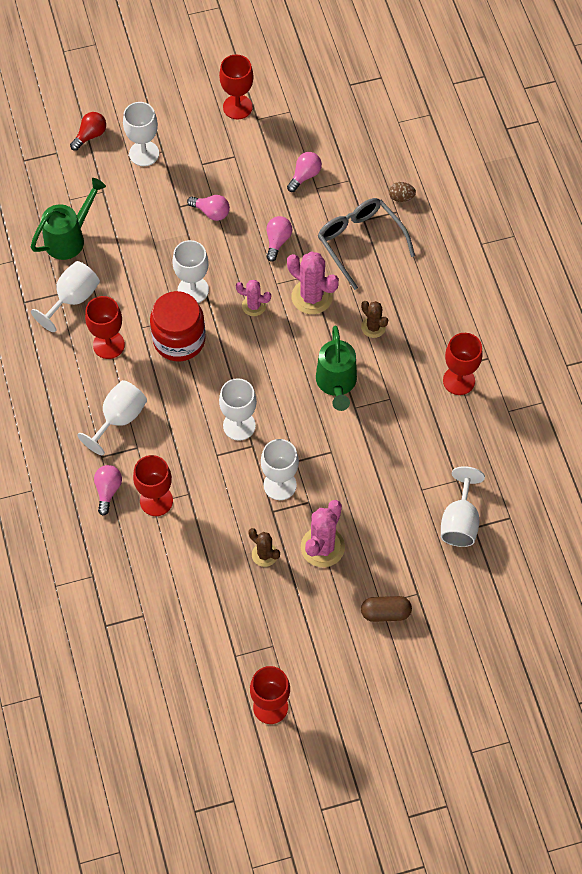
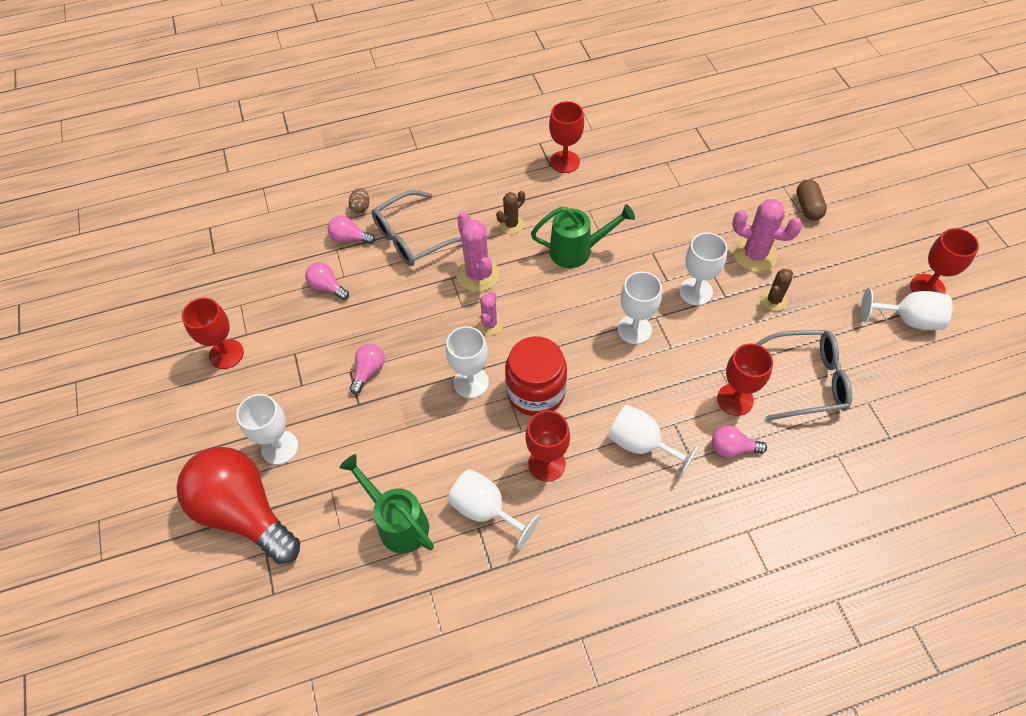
camera: 90 degrees left, 5 degrees down
(90, 135) = (244, 512): red light bulb -> red light bulb, size x2.41
(171, 566) = (806, 380): none -> grey glasses
(277, 241) = (409, 307): pink light bulb -> pink light bulb (349, 238)
(312, 297) = (477, 275): pink cactus -> pink cactus turned 60 degrees counterclockwise
(460, 522) = (707, 159): white goblet -> white goblet (907, 320)

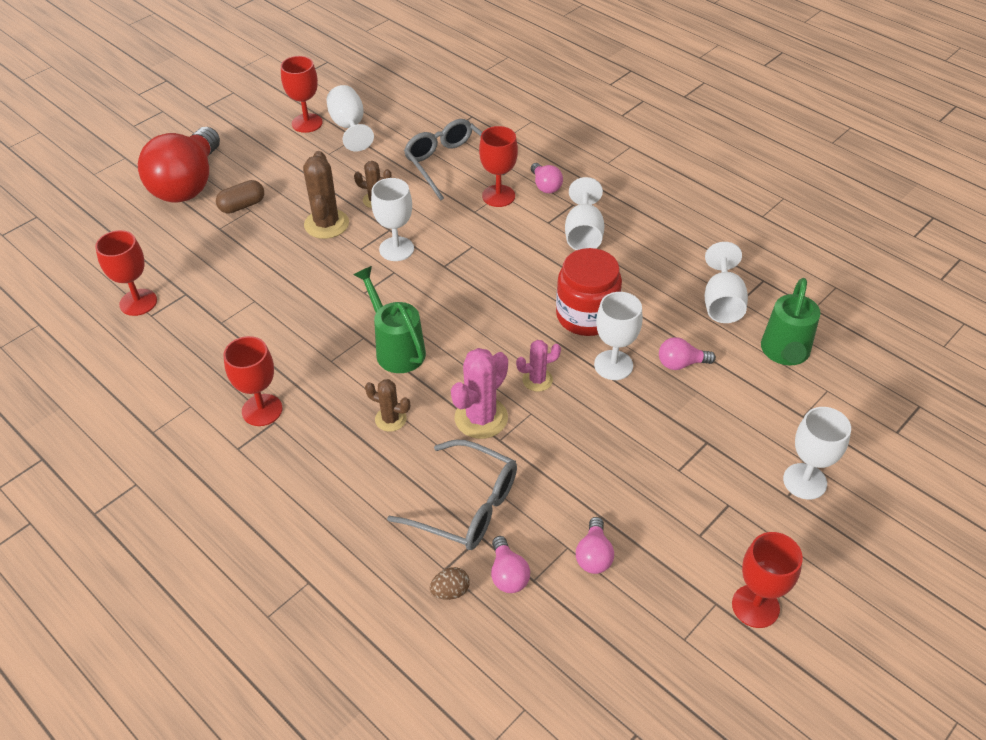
camera: 120 degrees left, 10 degrees down
(244, 512) = (884, 470): red light bulb -> red light bulb (188, 184)
(368, 371) = (666, 453): pink light bulb -> pink light bulb (681, 363)
(546, 464) = (649, 282): red goblet -> red goblet (138, 302)
(634, 329) = (469, 275): white goblet -> none
(754, 255) = (326, 224): pink cactus -> brown cactus

